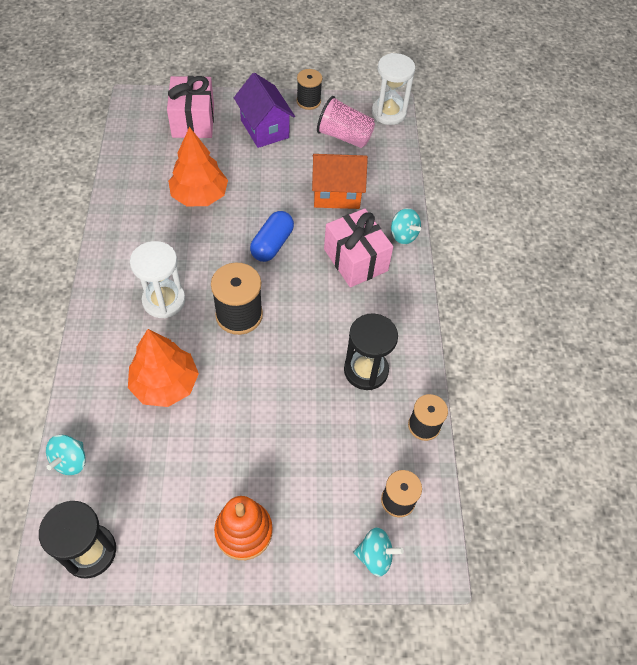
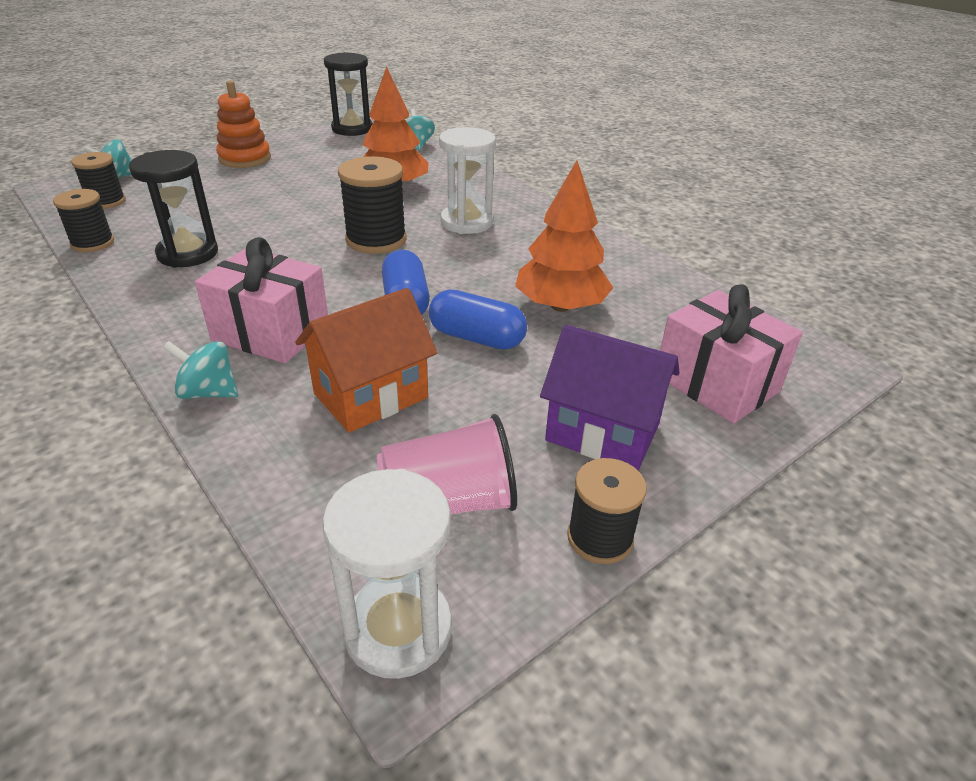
camera: 145 degrees right, 20 degrees down
(262, 199) = (477, 338): none -> blue capsule

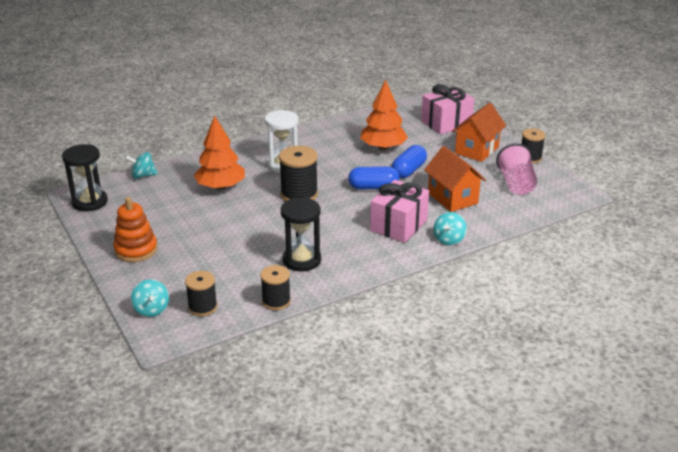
camera: 80 degrees left, 5 degrees down
(398, 629) = (571, 195): white hourglass -> none
(602, 432) = (476, 150): purple house -> orange house

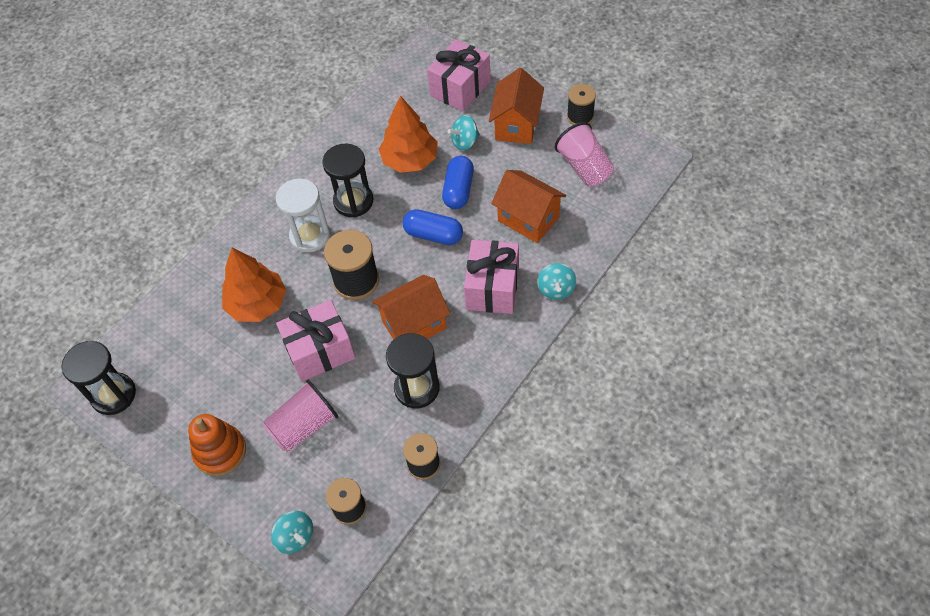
camera: 20 degrees left, 25 degrees up
(143, 175) = (151, 321): turquoise spinning top -> turquoise spinning top (465, 142)
(204, 255) = (304, 425): none -> pink cup
(246, 221) = (320, 351): none -> pink gift
(324, 227) = (414, 325): none -> orange house
(327, 156) = (353, 201): none -> black hourglass
(373, 187) = (433, 235): blue capsule -> blue capsule turned 45 degrees clockwise

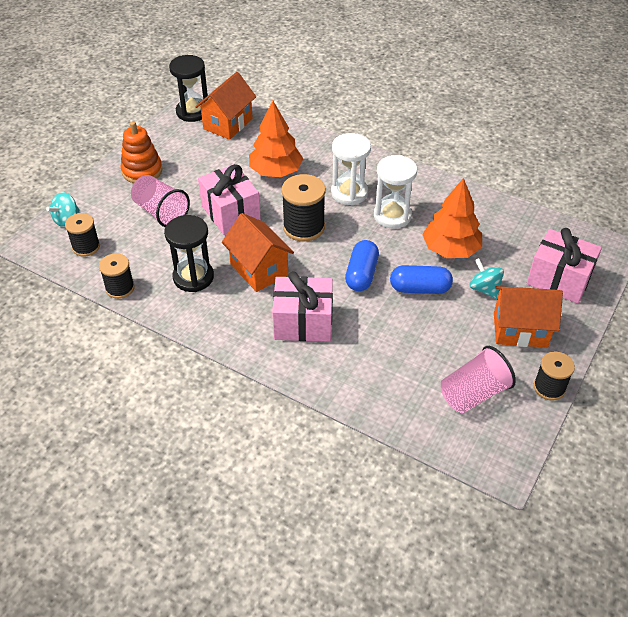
camera: 80 degrees right, 10 degrees down
(353, 201) = (392, 216): black hourglass -> white hourglass
(528, 219) = (392, 346): orange house -> orange house (228, 124)
(556, 289) = (305, 373): turquoise spinning top -> none

